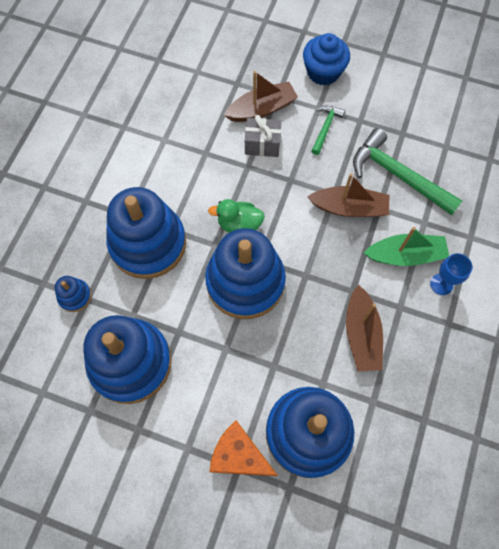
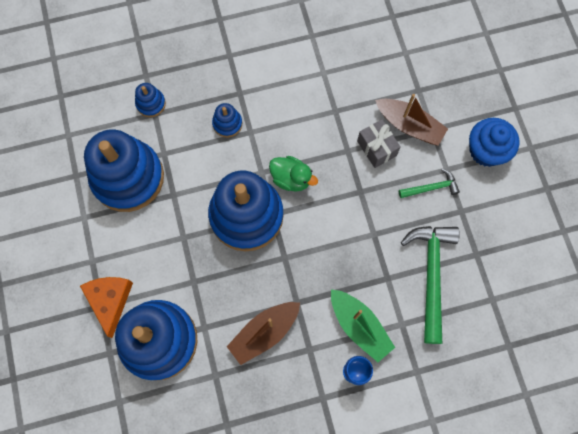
camera: 55 degrees right, 5 degrees up
(148, 243) = (227, 124): blue stacking toy -> blue stacking toy, size x0.42
(239, 225) = (291, 179): green duck -> green duck turned 150 degrees clockwise
(349, 208) = (369, 254): brown boat -> none

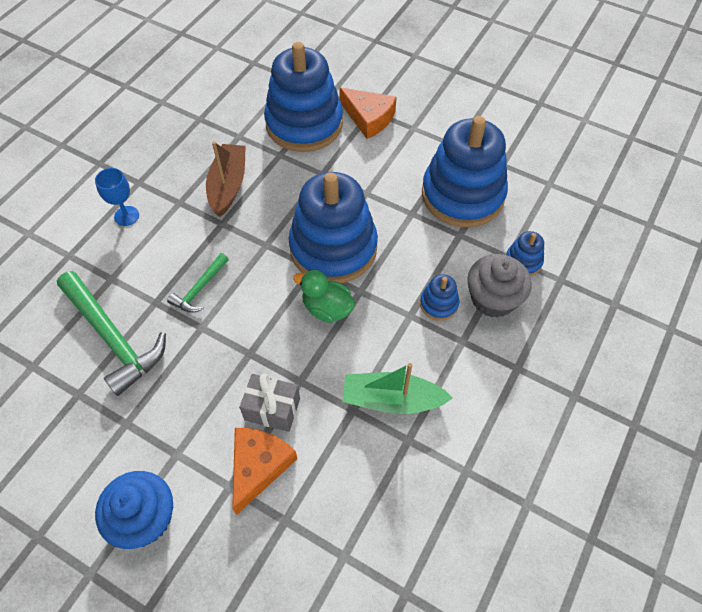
camera: 135 degrees right, 15 degrees down
(195, 99) = (493, 299): none -> grey cupcake
(291, 179) = (327, 308): green duck -> green duck turned 45 degrees clockwise
(359, 326) = (150, 248): green boat -> green boat (392, 400)
(409, 125) = (259, 466): brown boat -> orange cheese
(431, 188) = (178, 419): green hammer -> green hammer (200, 288)

